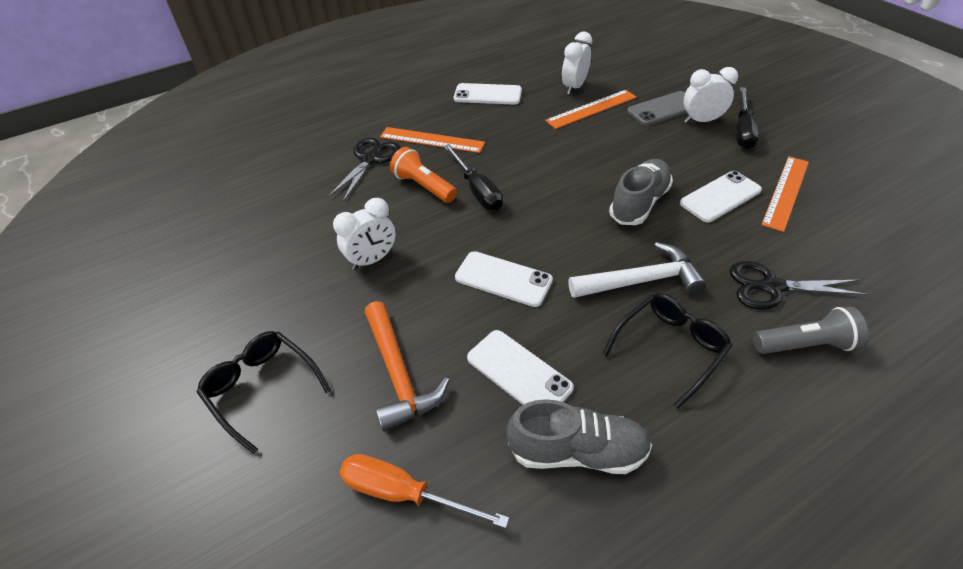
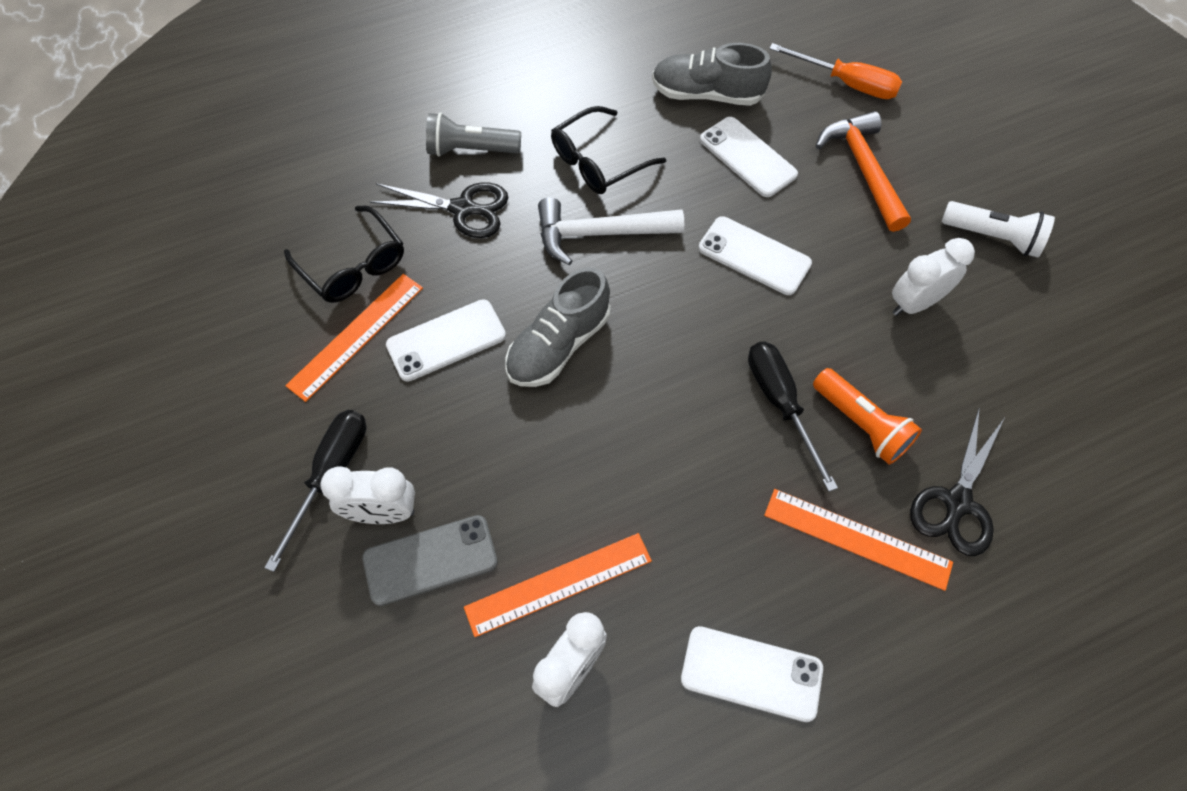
camera: 175 degrees left, 15 degrees up
(262, 389) = (993, 171): black glasses -> black glasses (352, 265)
(289, 320) = (993, 237): none -> white flashlight

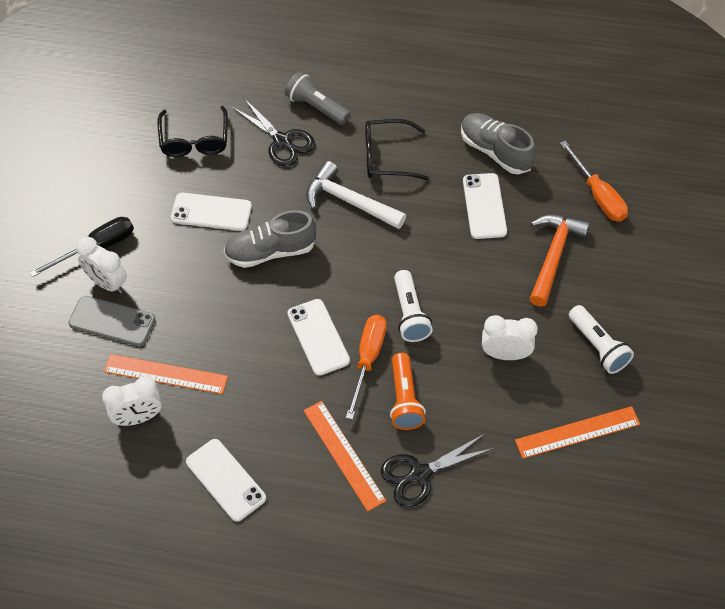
camera: 35 degrees right, 5 degrees down
(356, 335) = (165, 181): orange ruler -> orange ruler (577, 432)
(754, 256) = (431, 268): white phone -> white phone (318, 337)
(778, 321) = (410, 314): none -> white flashlight
(780, 404) = (368, 359): black screwdriver -> orange screwdriver

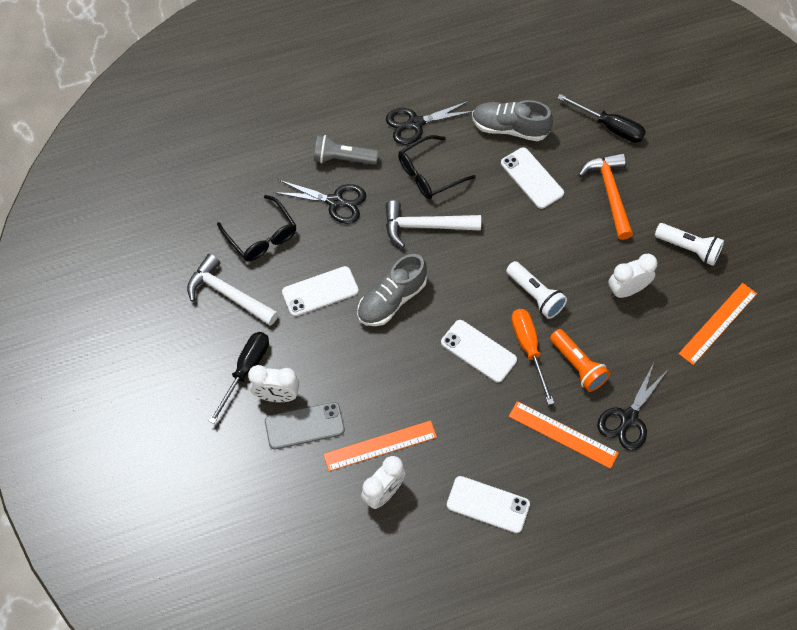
camera: 30 degrees left, 5 degrees up
(129, 175) = (228, 294): none -> white hammer
(406, 106) = (415, 123): none -> black scissors
(598, 195) = (610, 127): orange screwdriver -> black screwdriver

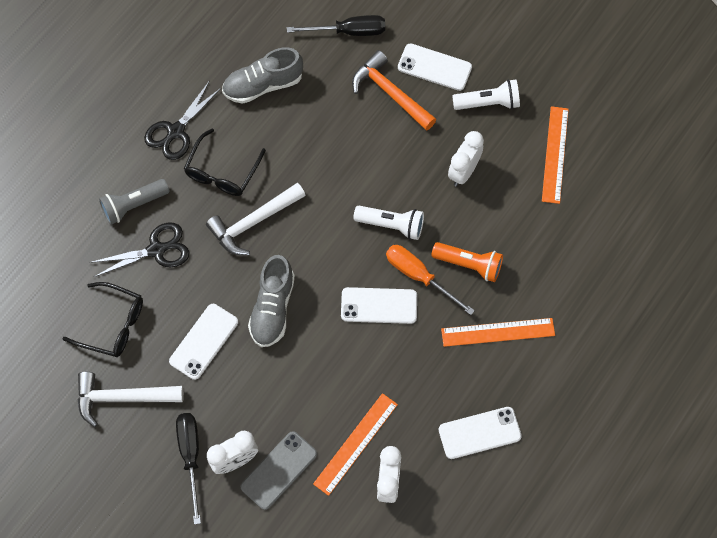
camera: 35 degrees left, 5 degrees up
(531, 178) = (314, 120): white phone -> white phone (434, 67)
(628, 418) = (540, 283): black scissors -> none

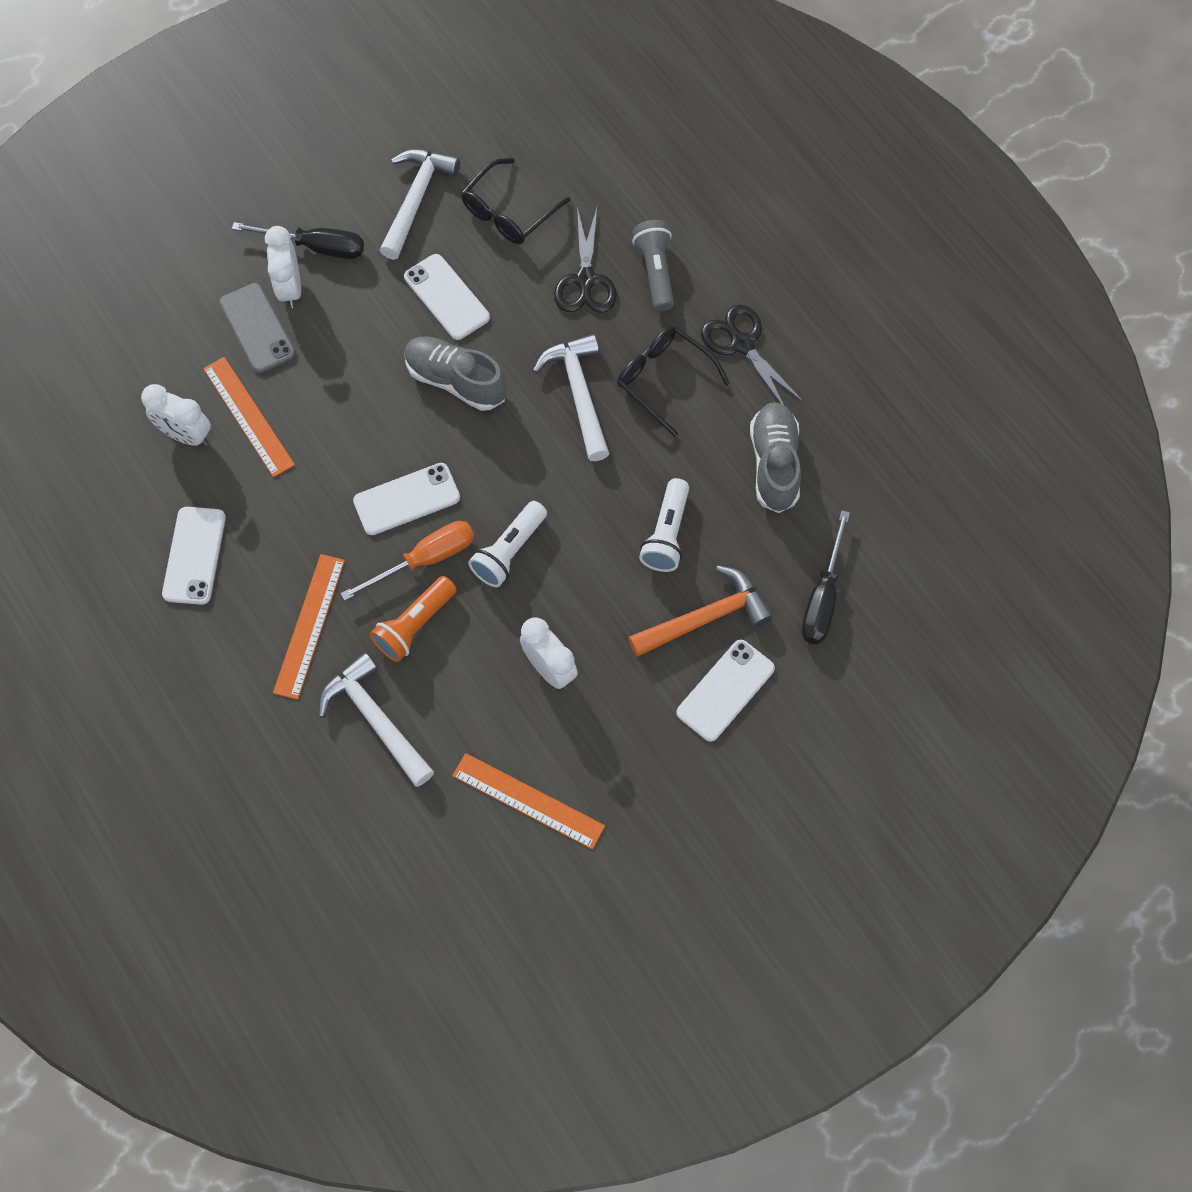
camera: 110 degrees right, 0 degrees up
(379, 306) = (406, 499): white phone -> white phone turned 45 degrees clockwise
(488, 103) = (642, 741): white flashlight -> white flashlight (667, 534)
(544, 263) = (376, 720): none -> white hammer

